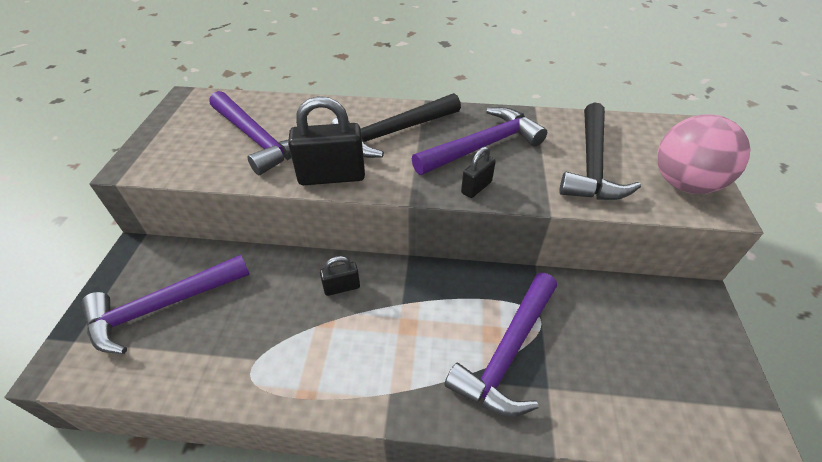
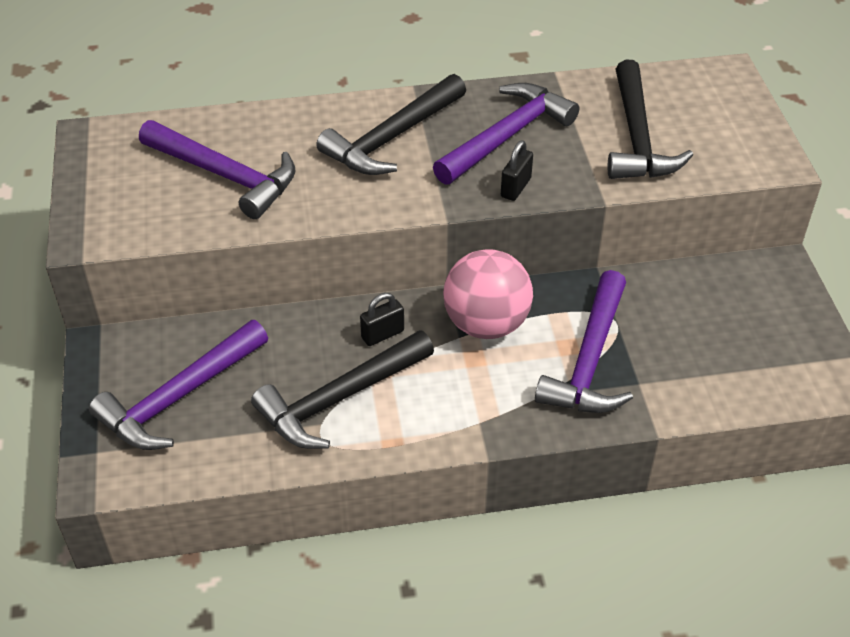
camera: 15 degrees left, 0 degrees up
(281, 339) = (339, 399): none -> black hammer
(332, 176) = (343, 205): black padlock -> none
(683, 184) = (739, 143): pink ball -> pink ball (486, 324)

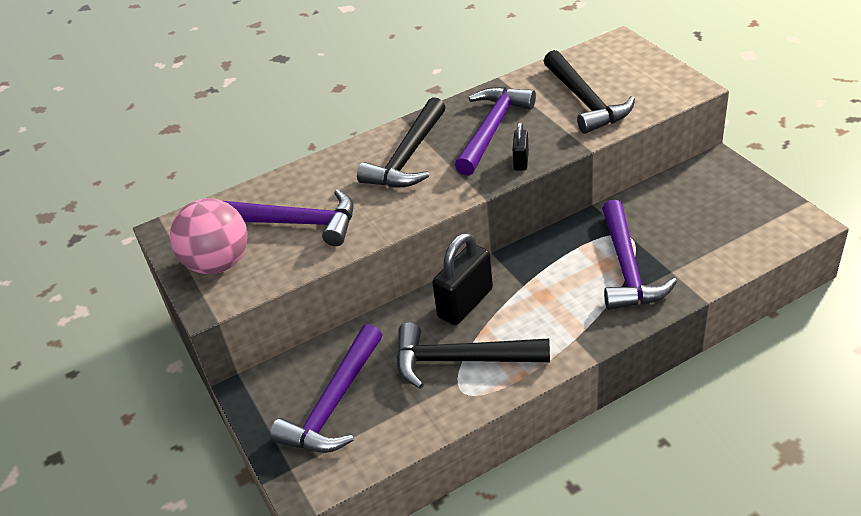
camera: 15 degrees left, 5 degrees down
(339, 399) = (460, 360): black hammer -> black hammer turned 60 degrees clockwise
(382, 334) = (465, 303): black padlock -> black padlock, size x1.87
(486, 324) = (537, 269): pink ball -> pink ball (218, 263)

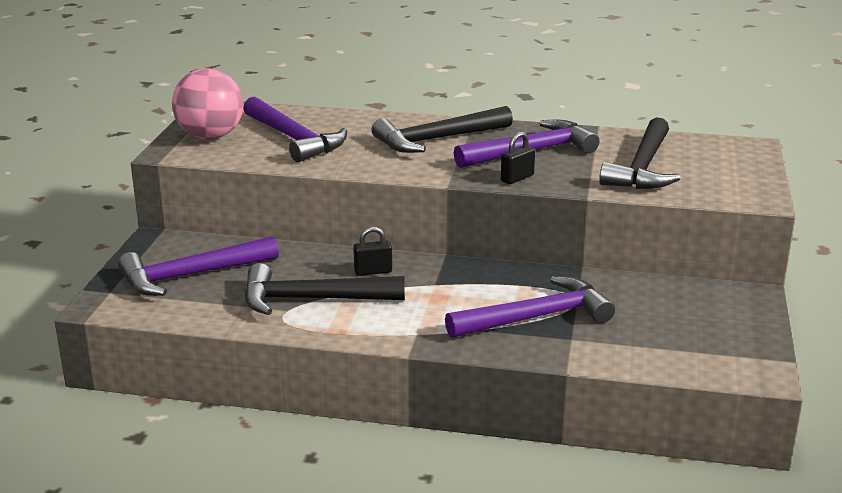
camera: 35 degrees right, 15 degrees down
(460, 360) = (312, 299): black hammer -> black hammer turned 45 degrees counterclockwise
(465, 303) = (373, 271): black padlock -> black padlock, size x0.53
(627, 268) = (536, 317): purple hammer -> purple hammer turned 150 degrees counterclockwise

